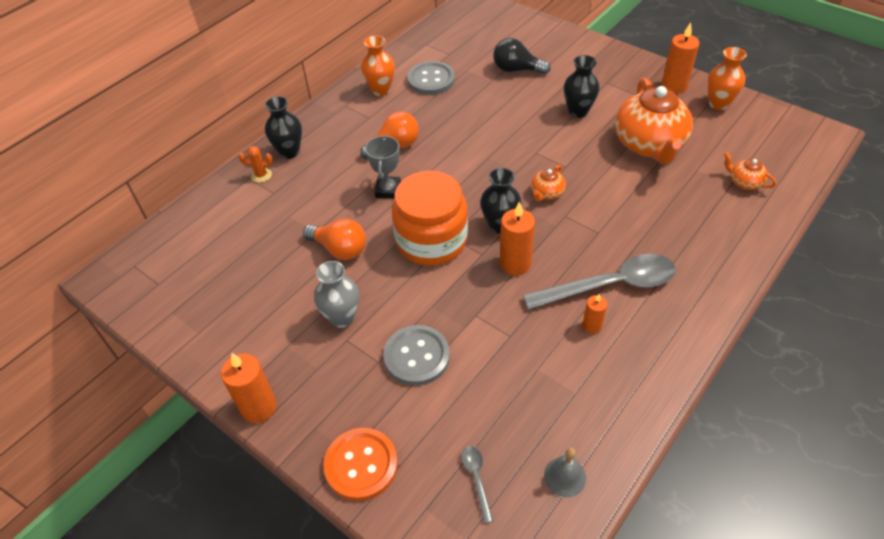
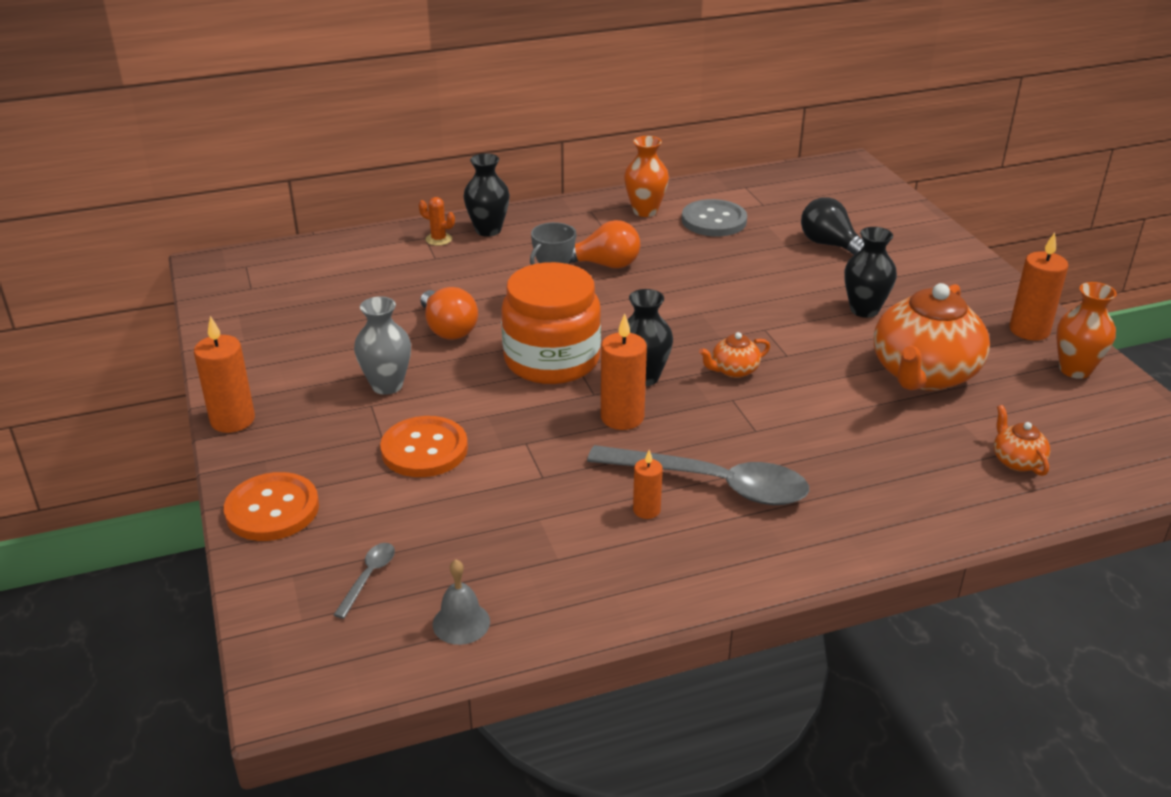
camera: 30 degrees right, 15 degrees down
(417, 356) = (424, 449): grey button -> orange button

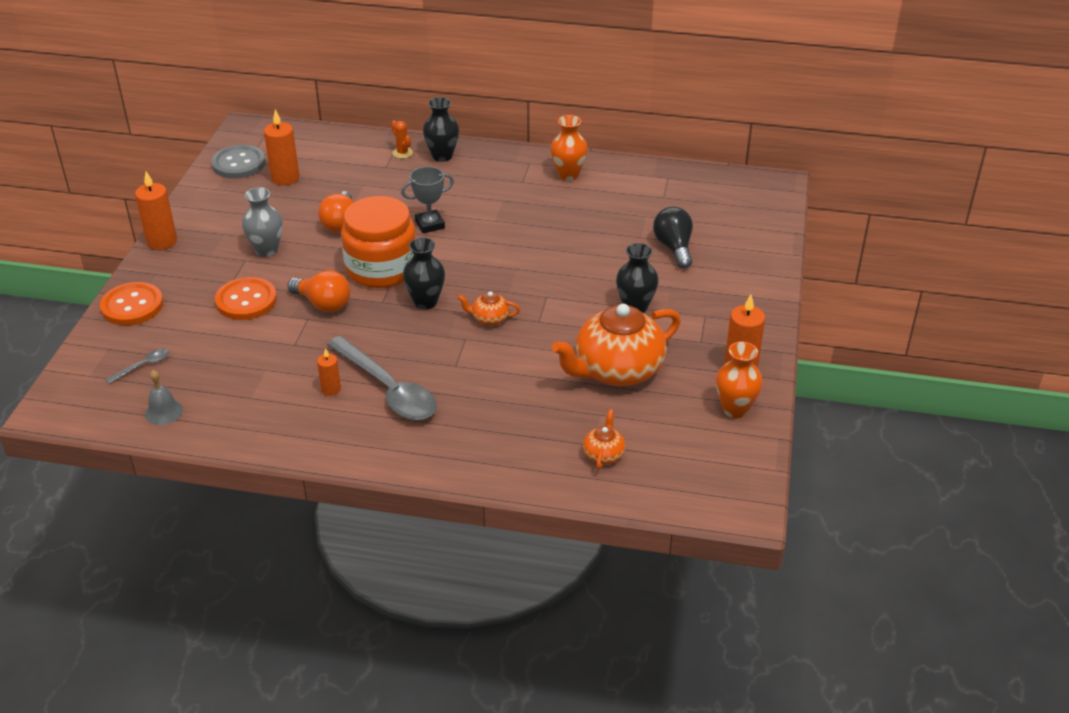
camera: 30 degrees right, 5 degrees up
(604, 265) = (491, 209): orange light bulb -> orange light bulb (323, 304)
(622, 417) = (382, 324): orange candle -> orange candle (285, 178)
(714, 220) = (609, 199): grey button -> grey button (239, 164)

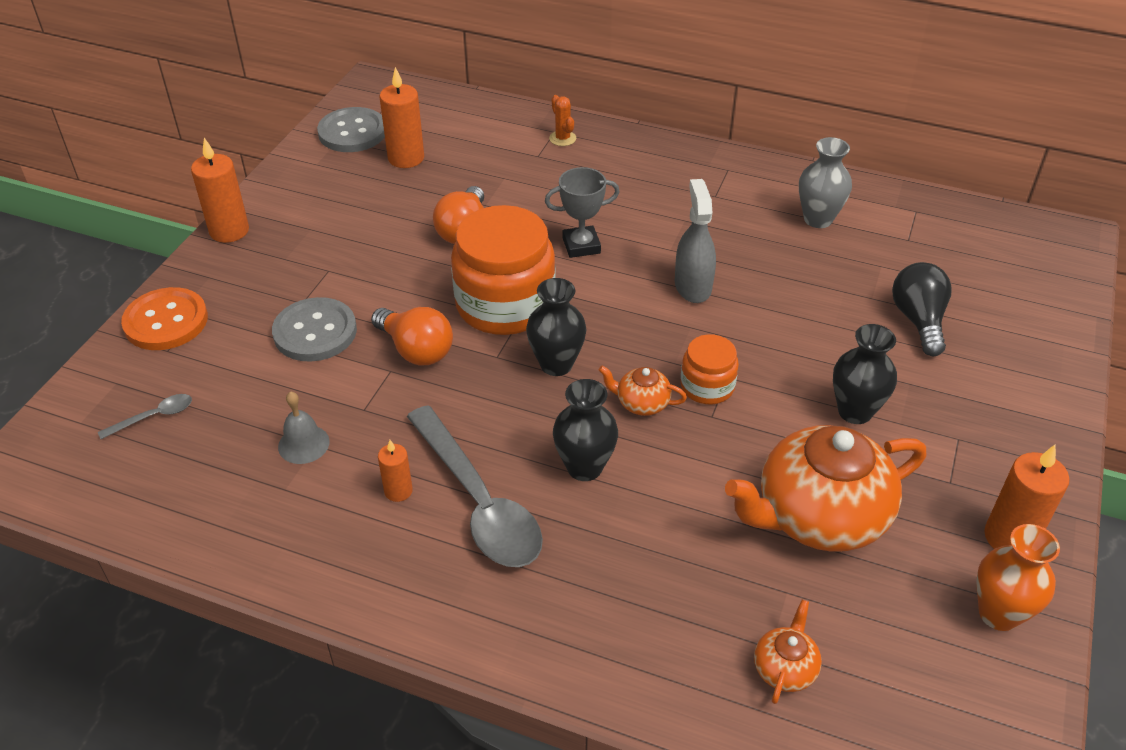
camera: 10 degrees right, 5 degrees up
(164, 412) = (161, 496): grey bell -> grey bell (303, 444)
(246, 300) = (315, 332): orange button -> grey button
(266, 250) = (359, 259): grey vase -> grey vase (818, 219)
(442, 156) = (613, 148): black vase -> black vase (584, 467)
(514, 242) = (692, 286): none -> grey spray bottle
(533, 304) = (707, 386): none -> orange jar
(568, 175) = (778, 192): orange vase -> none

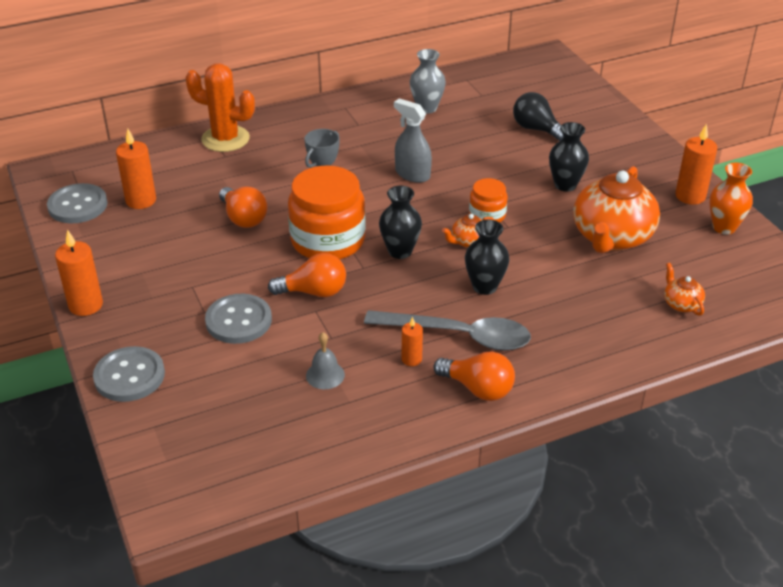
camera: 45 degrees left, 5 degrees down
(154, 417) = (211, 424): grey spoon -> none
(166, 321) = (129, 376): orange button -> grey button
(411, 577) = (478, 388): none -> orange light bulb
(562, 138) = (225, 139): orange cactus -> orange cactus, size x2.24

